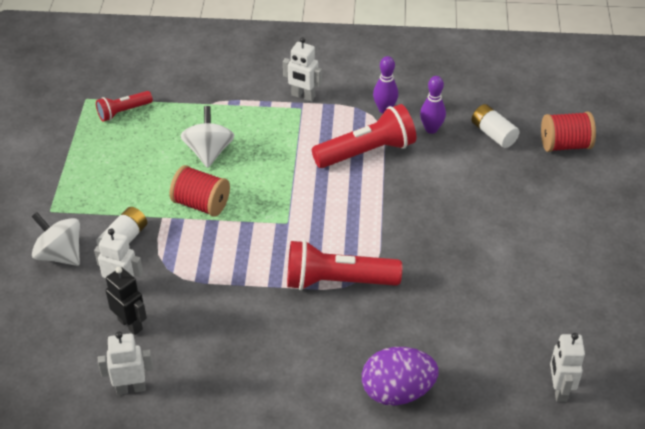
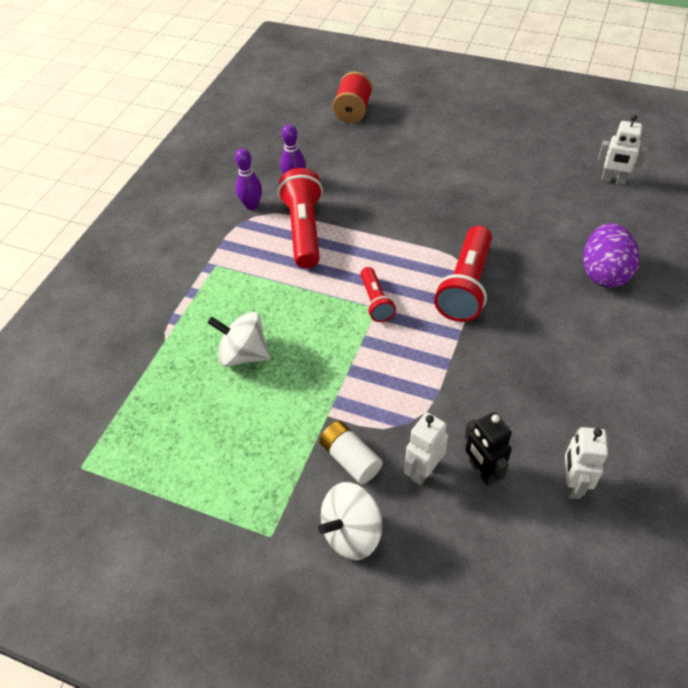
camera: 70 degrees left, 5 degrees up
(123, 112) = (130, 428): red flashlight -> red flashlight (376, 301)
(130, 324) = (482, 471): black robot -> black robot turned 90 degrees counterclockwise
(201, 204) = (322, 375): red spool -> none
(303, 96) = (198, 260): white robot -> none
(493, 134) = (320, 146): white battery -> none

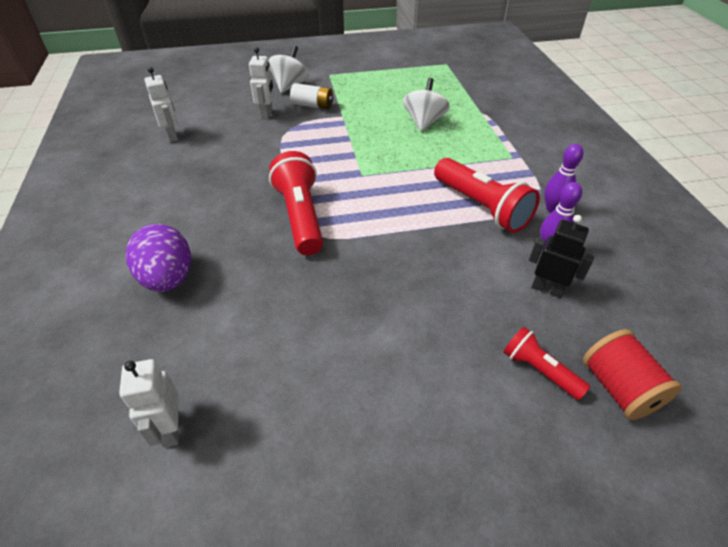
camera: 145 degrees right, 5 degrees down
(243, 354) = (424, 122): white spinning top -> white spinning top turned 60 degrees counterclockwise
(376, 301) = (366, 179): red flashlight -> red flashlight (539, 370)
(482, 471) = (231, 124): black robot -> black robot (547, 289)
(613, 180) = (170, 429): white robot -> white robot turned 90 degrees counterclockwise

